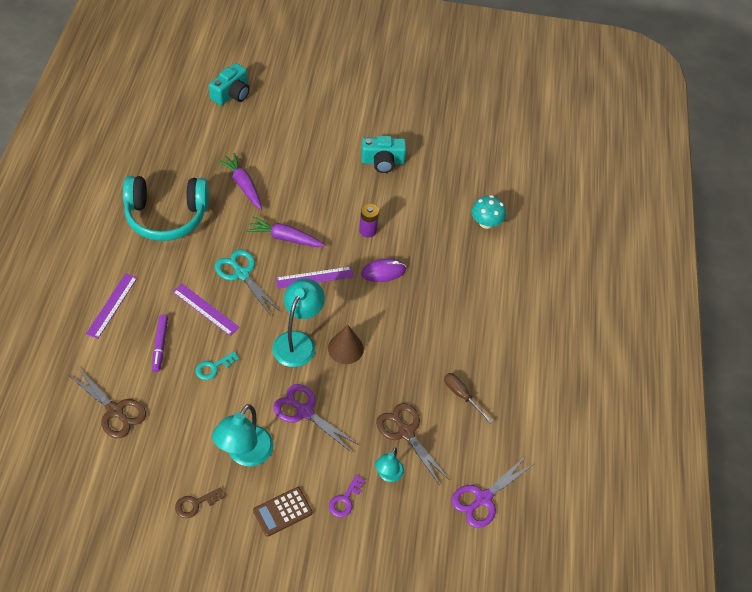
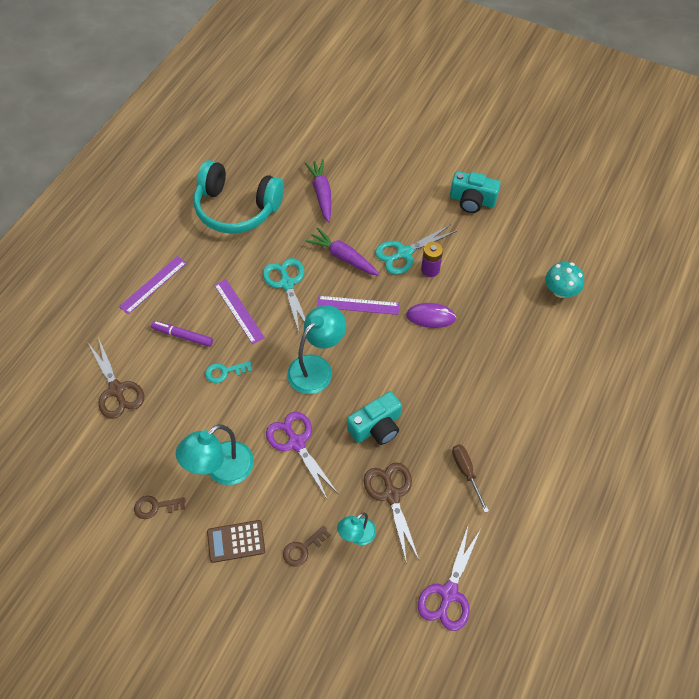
camera: 25 degrees right, 5 degrees up
(160, 345) = (182, 336): purple marker -> purple marker turned 90 degrees clockwise
(231, 94) = (344, 99): turquoise camera -> turquoise camera (376, 427)
(339, 221) = (404, 253): none -> turquoise scissors
(345, 348) = (362, 388): brown cone -> none
(345, 500) = (303, 549): purple key -> brown key
(483, 498) = (448, 593): purple scissors -> purple scissors turned 45 degrees counterclockwise

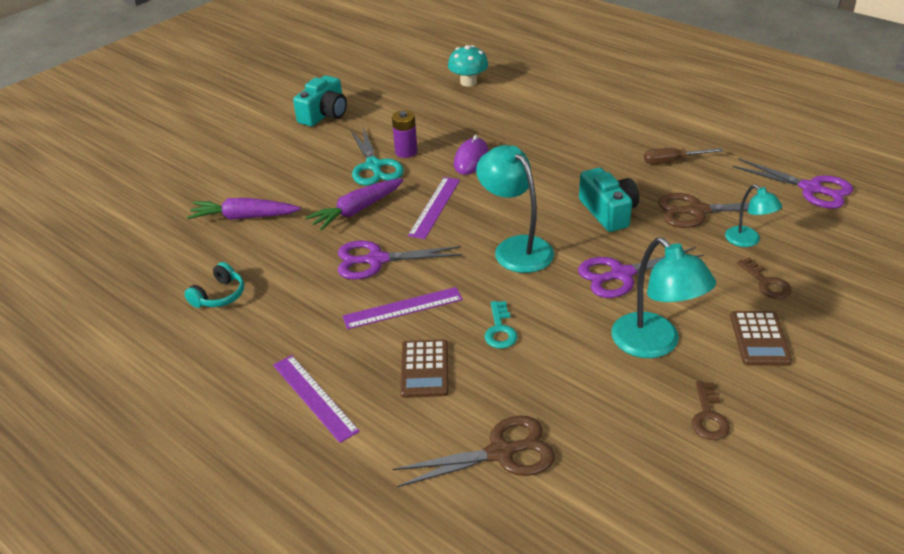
camera: 75 degrees left, 20 degrees down
(182, 336) = (425, 369): purple marker -> brown calculator
(237, 208) = (219, 295): turquoise headphones -> turquoise headphones, size x0.42
(287, 284) = (376, 260): turquoise scissors -> purple scissors

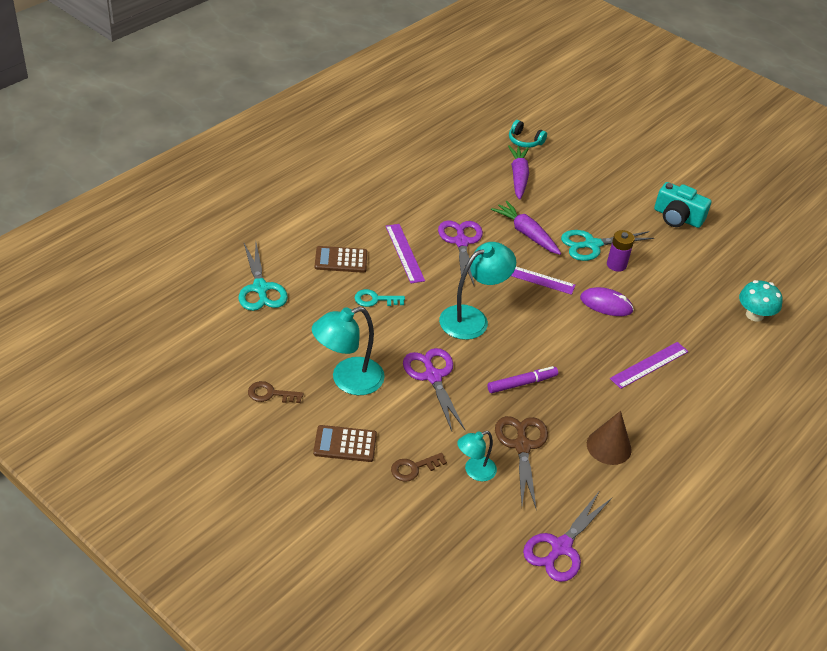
camera: 85 degrees right, 5 degrees up
(219, 295) = (427, 169): turquoise headphones -> turquoise headphones (524, 141)
(314, 397) = (323, 211): purple ruler -> purple ruler (649, 365)
(501, 453) = (260, 288): brown scissors -> turquoise scissors
(608, 212) = (522, 383): turquoise camera -> purple marker
(672, 161) = (609, 446): brown screwdriver -> brown cone

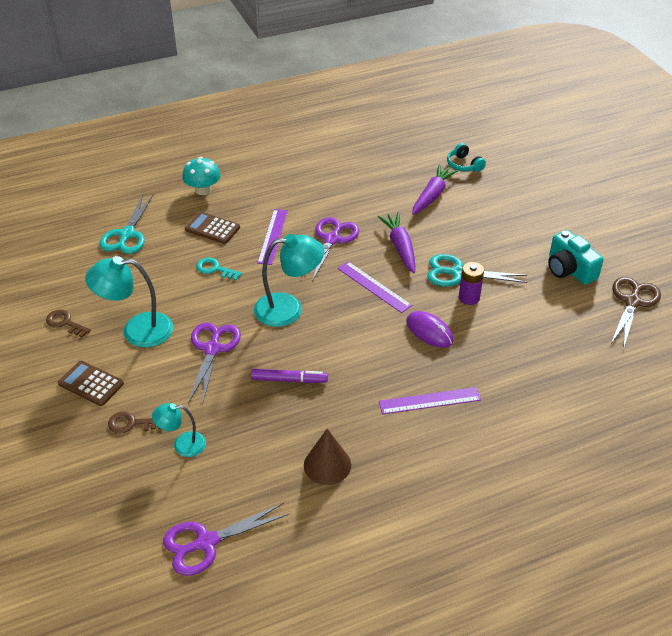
camera: 30 degrees right, 0 degrees up
(522, 446) = (244, 436): brown scissors -> brown scissors (632, 302)
(754, 315) = (583, 385): turquoise mushroom -> turquoise mushroom (203, 190)

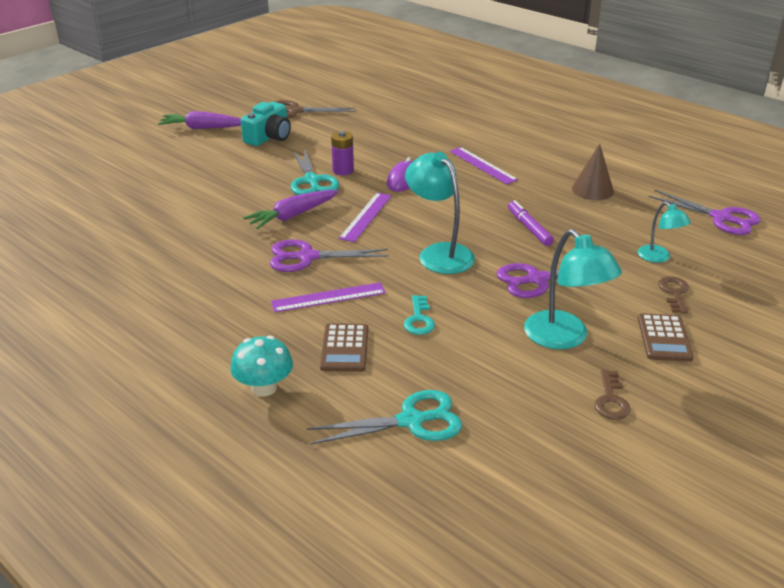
camera: 115 degrees left, 10 degrees down
(131, 424) = (674, 293): brown key -> brown key turned 150 degrees counterclockwise
(432, 195) = (186, 216): purple carrot -> purple carrot (202, 128)
(464, 165) = (114, 210): turquoise headphones -> none

